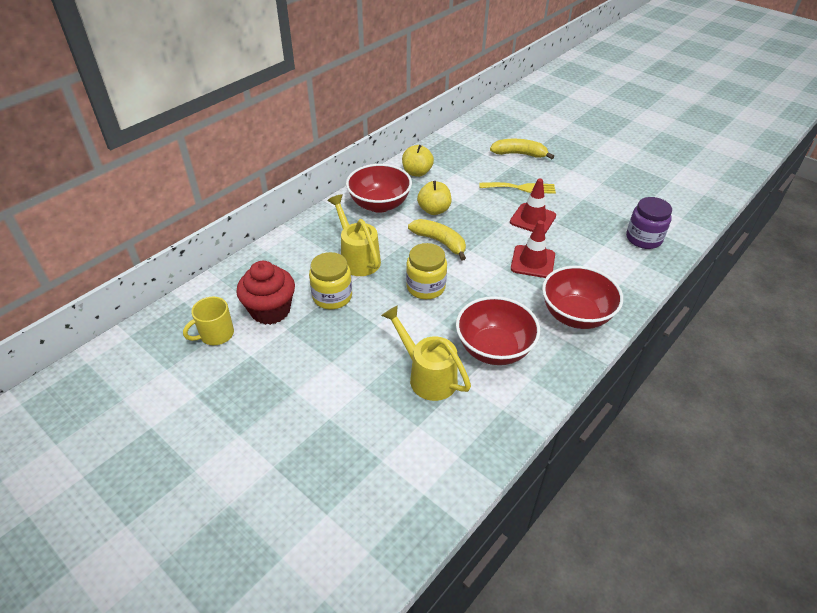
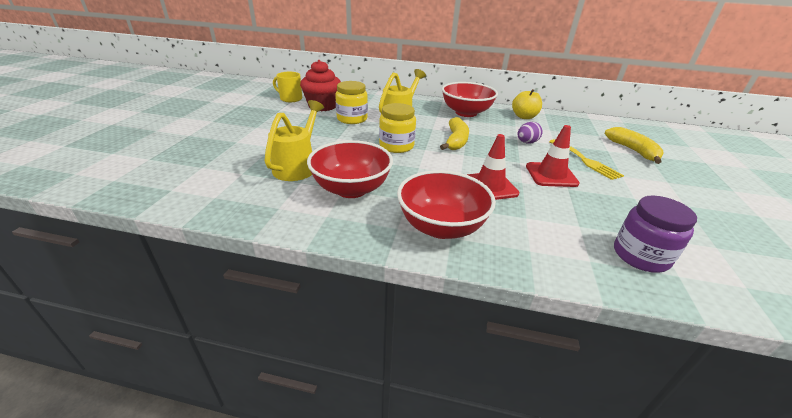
camera: 60 degrees right, 10 degrees down
(434, 210) = (490, 131): yellow apple -> none
(471, 201) = (526, 142): none -> purple egg

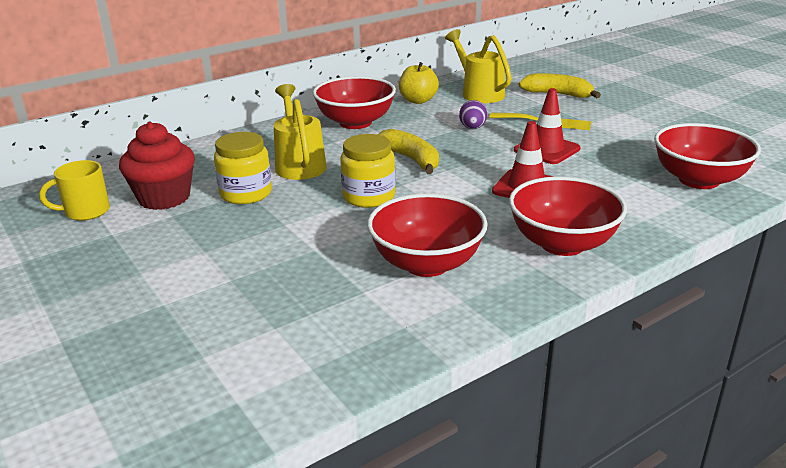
camera: 45 degrees left, 5 degrees down
(297, 166) = (319, 279): yellow watering can -> yellow watering can (479, 93)
(640, 256) = (698, 180): purple jar -> red bowl

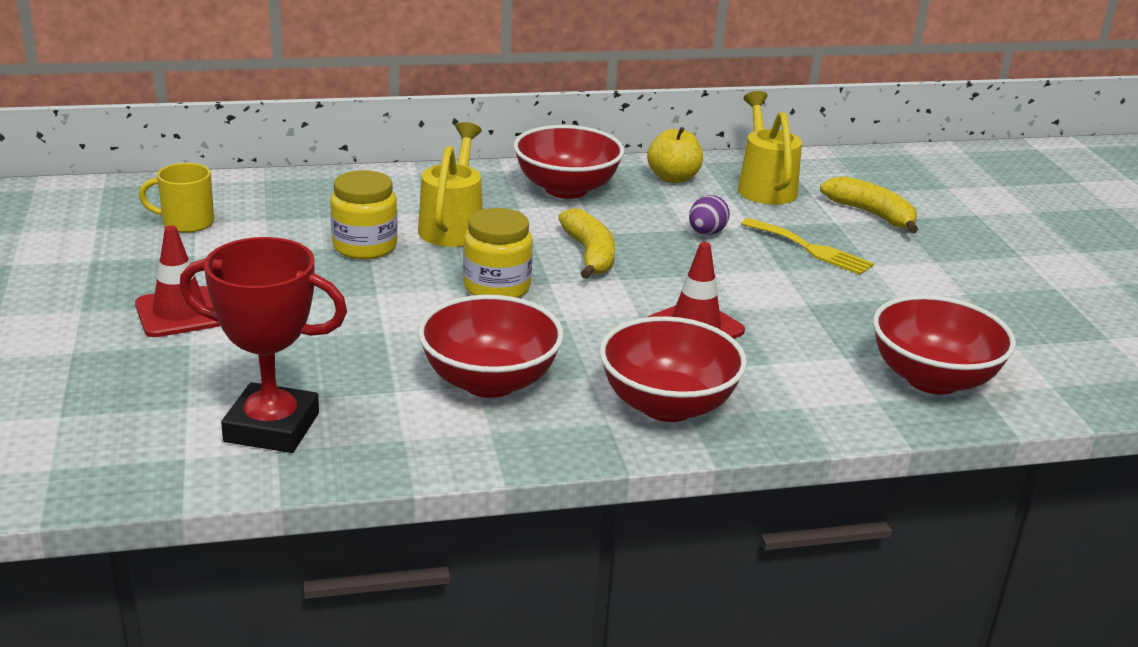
camera: 20 degrees right, 0 degrees up
(164, 198) = (275, 228): red cupcake -> none
(290, 351) = (272, 427): none -> red trophy
(546, 149) = (773, 286): red traffic cone -> red traffic cone (180, 313)

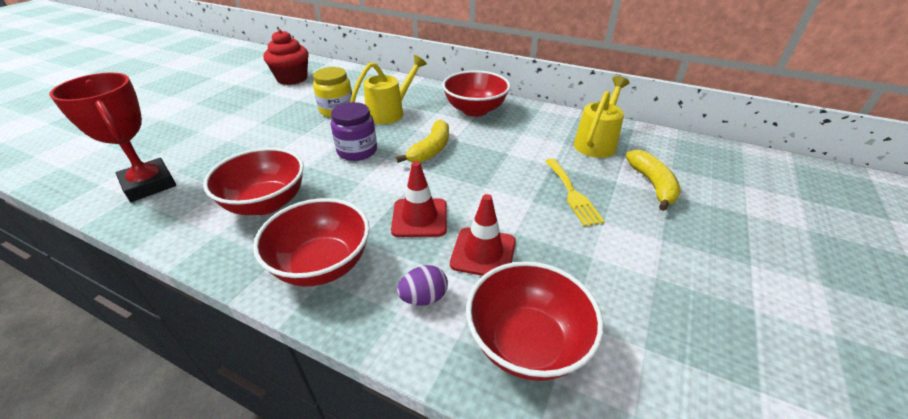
camera: 40 degrees right, 10 degrees up
(180, 313) = (220, 116): red traffic cone -> red traffic cone (483, 253)
(186, 222) = (292, 78): yellow mug -> red cupcake
(496, 287) = (357, 151): yellow jar -> purple jar
(673, 178) = (544, 121): yellow apple -> none
(706, 233) = (516, 159): purple egg -> purple egg (424, 298)

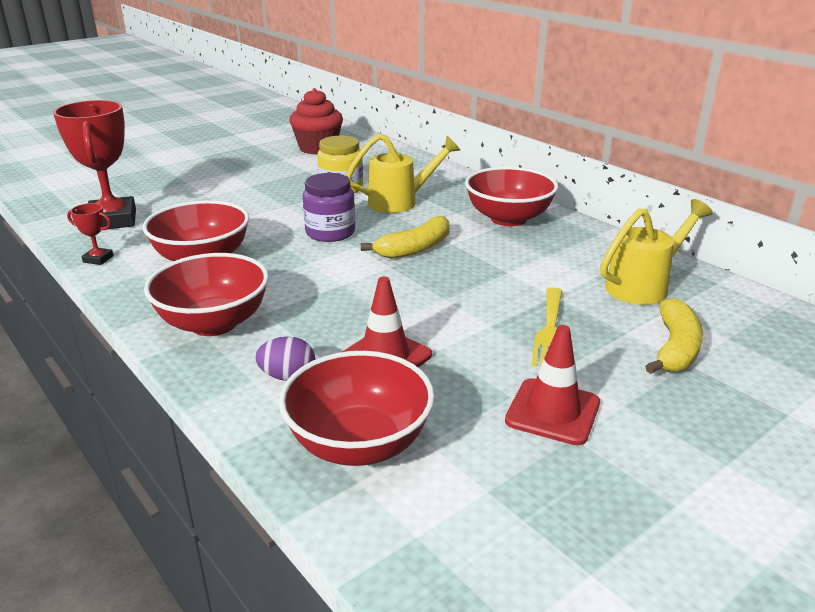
camera: 25 degrees right, 10 degrees down
(162, 229) = (98, 259): none -> red trophy
(419, 218) = (344, 309): red traffic cone -> red traffic cone (553, 412)

